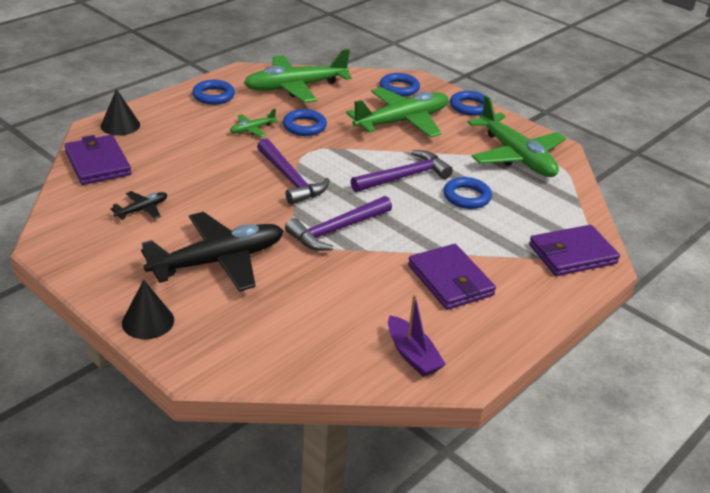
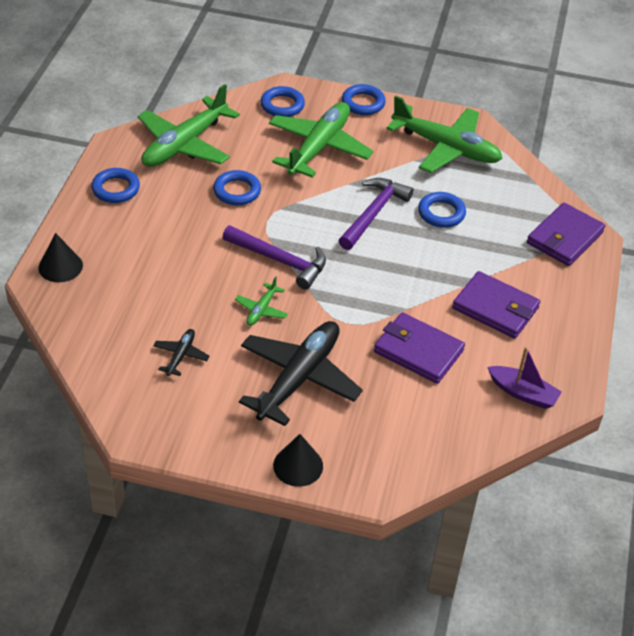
camera: 30 degrees left, 10 degrees up
(98, 163) = (86, 322): purple wallet -> purple wallet (418, 351)
(252, 129) = (192, 216): green plane -> green plane (261, 309)
(336, 230) = (366, 299): purple hammer -> none

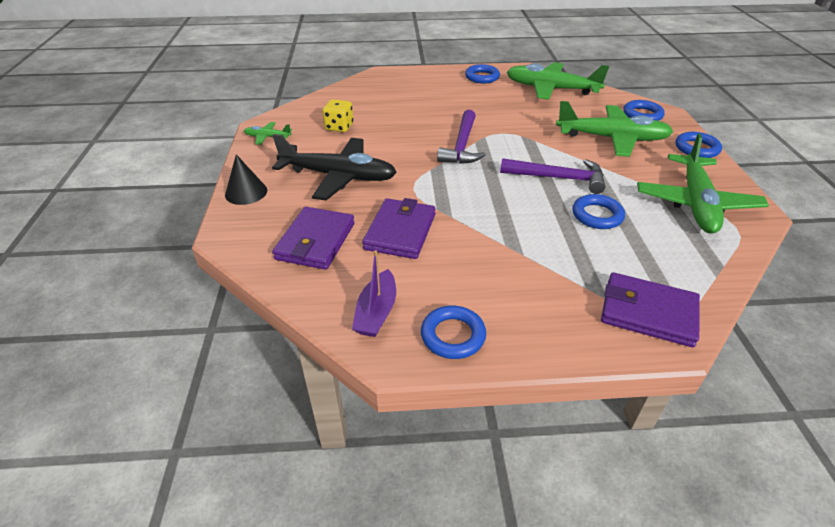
camera: 75 degrees right, 5 degrees down
(60, 266) = (397, 76): black cone -> none
(181, 356) = (339, 127): black plane -> yellow dice
(237, 191) = (522, 116): blue ring -> blue ring (453, 335)
(261, 309) = (403, 148): green plane -> green plane (267, 137)
(495, 308) = (490, 273): purple wallet -> purple wallet (315, 241)

